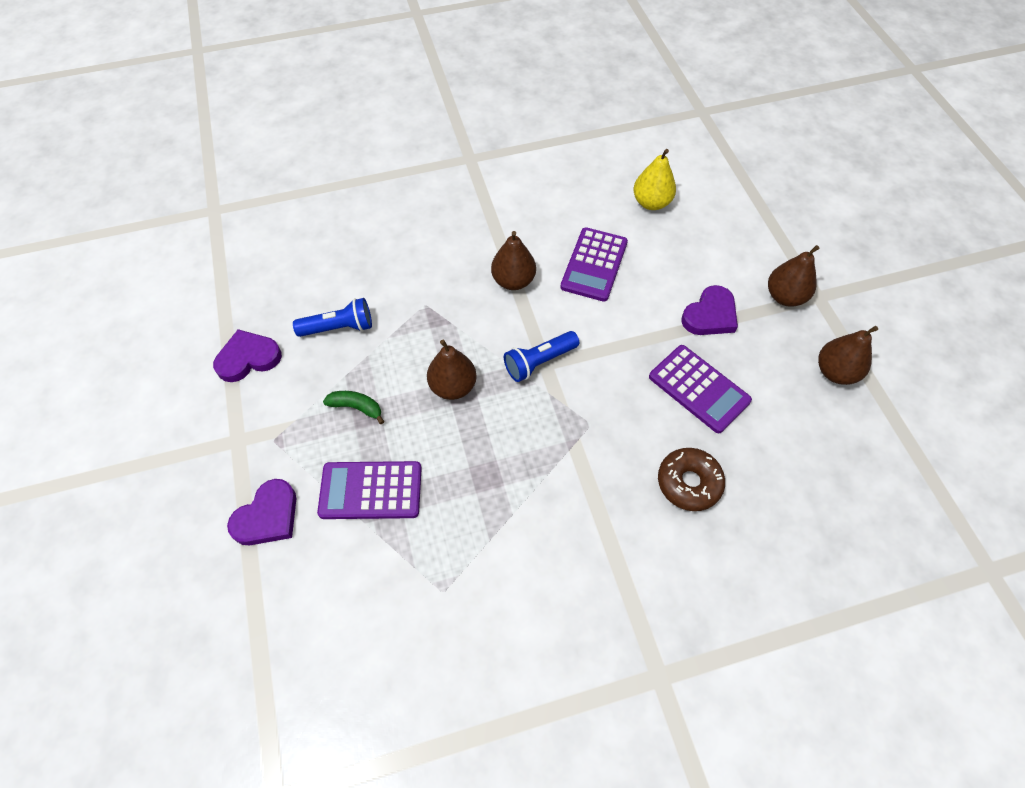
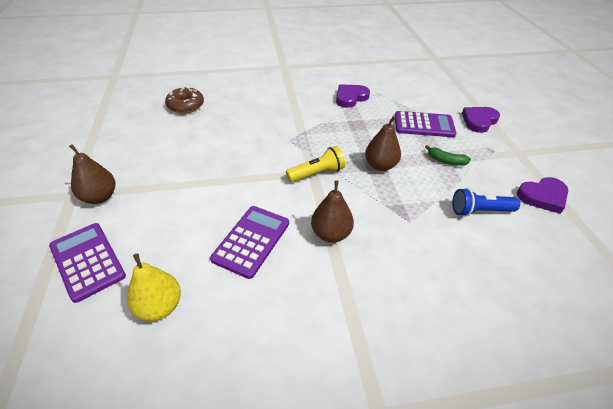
camera: 175 degrees left, 15 degrees down
(539, 362) = (317, 173): blue flashlight -> yellow flashlight
(688, 483) = (241, 112): brown donut -> brown donut (185, 106)
(699, 389) = (209, 149): purple calculator -> purple calculator (87, 261)
(710, 315) = (171, 190): purple heart -> purple heart (350, 98)
(835, 372) = (109, 148): brown pear -> none

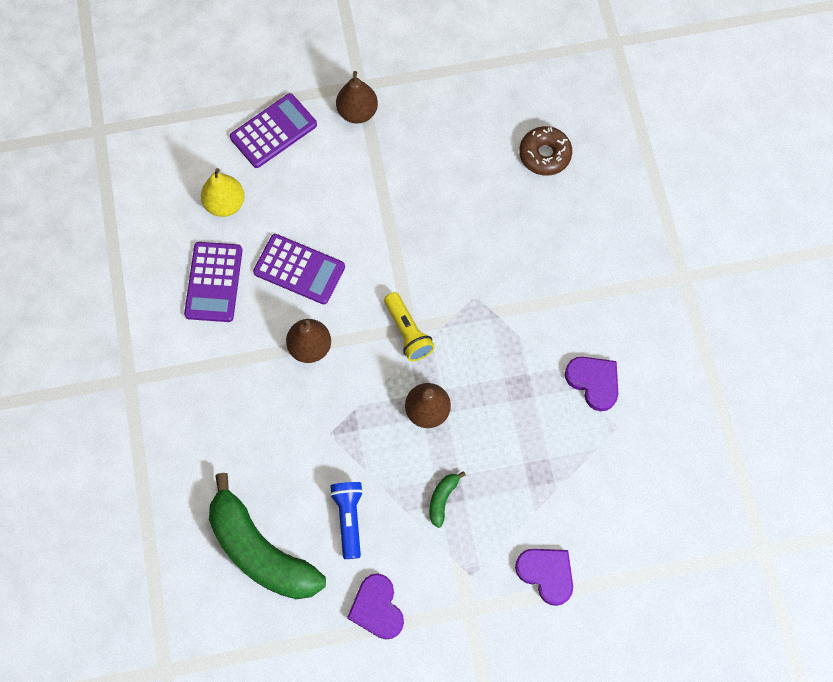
camera: 90 degrees right, 25 degrees up
(424, 125) = (527, 485): purple calculator -> purple calculator (214, 282)
(534, 272) = (260, 551): none -> green banana

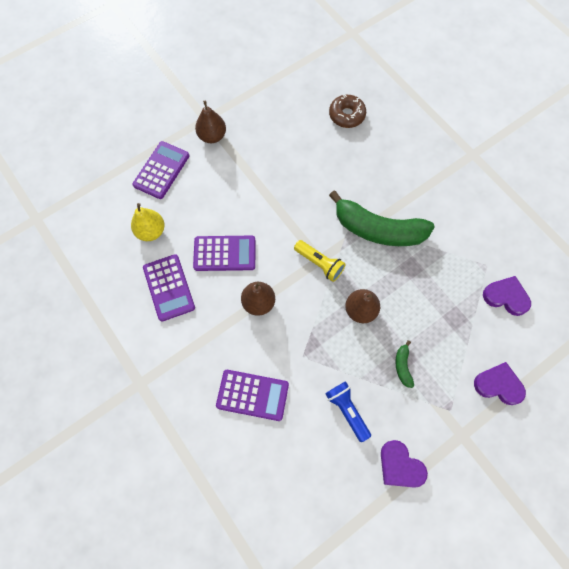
camera: 25 degrees left, 0 degrees up
(249, 451) = (252, 395): none -> purple calculator
(260, 551) = (296, 464): green banana -> green banana (377, 229)
(593, 382) = (456, 243): purple heart -> purple heart (506, 297)

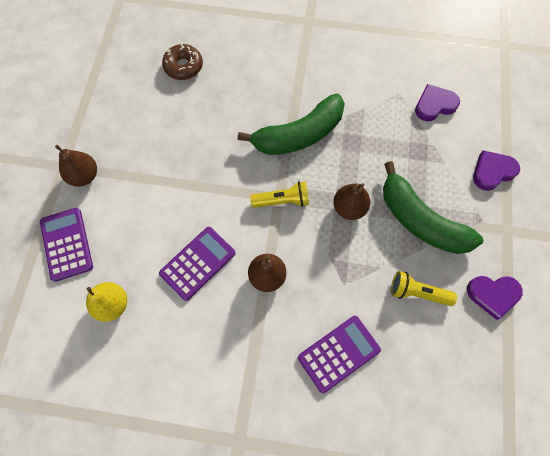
camera: 45 degrees left, 0 degrees up
(169, 287) = (179, 336): purple calculator -> none
(347, 410) = (417, 292): blue flashlight -> yellow flashlight
(402, 366) = (420, 220): green banana -> green banana, size x2.50

